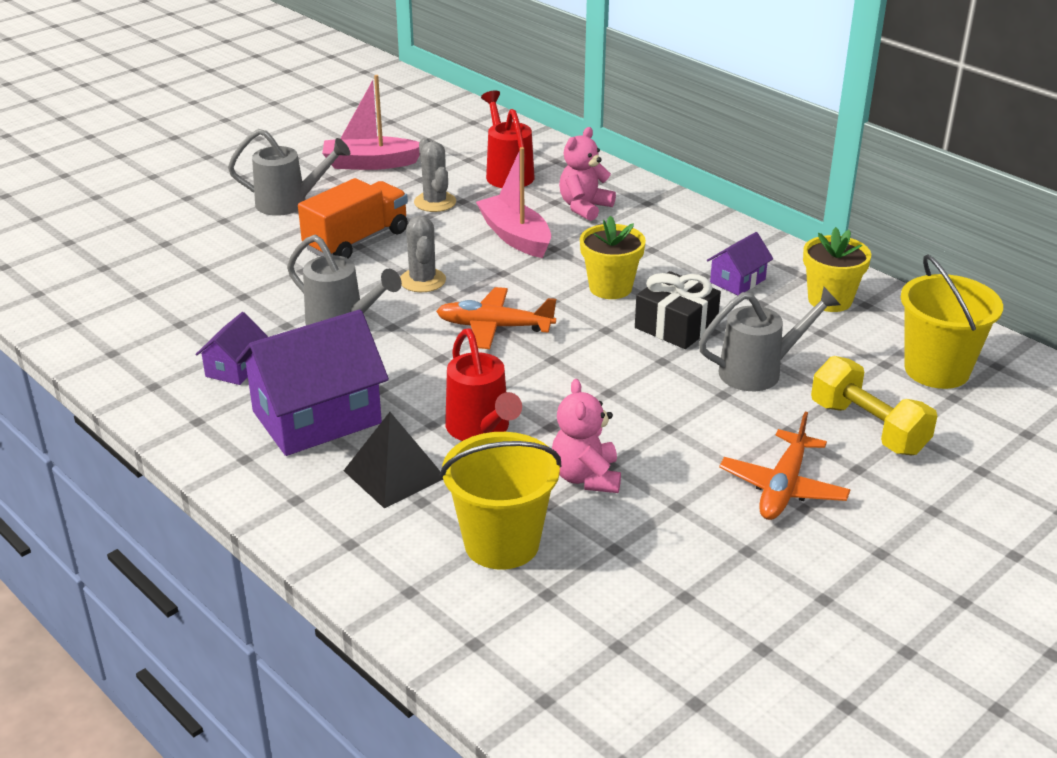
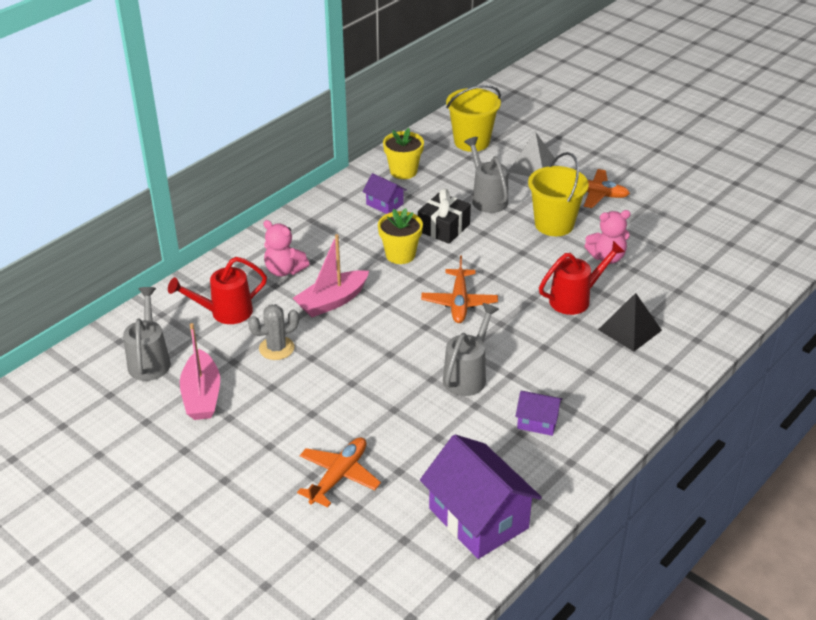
camera: 95 degrees left, 5 degrees up
(214, 234) = (339, 476): none -> orange plane
(289, 203) = (279, 437): grey watering can -> grey watering can (150, 361)
(317, 417) = (584, 371): purple house -> purple house (478, 518)
(356, 241) = (344, 385): orange truck -> none
(422, 280) = (402, 342): grey cactus -> none
(502, 543) = (674, 284): yellow bucket -> yellow bucket (554, 224)
(868, 428) = (532, 166): yellow dumbbell -> grey pyramid

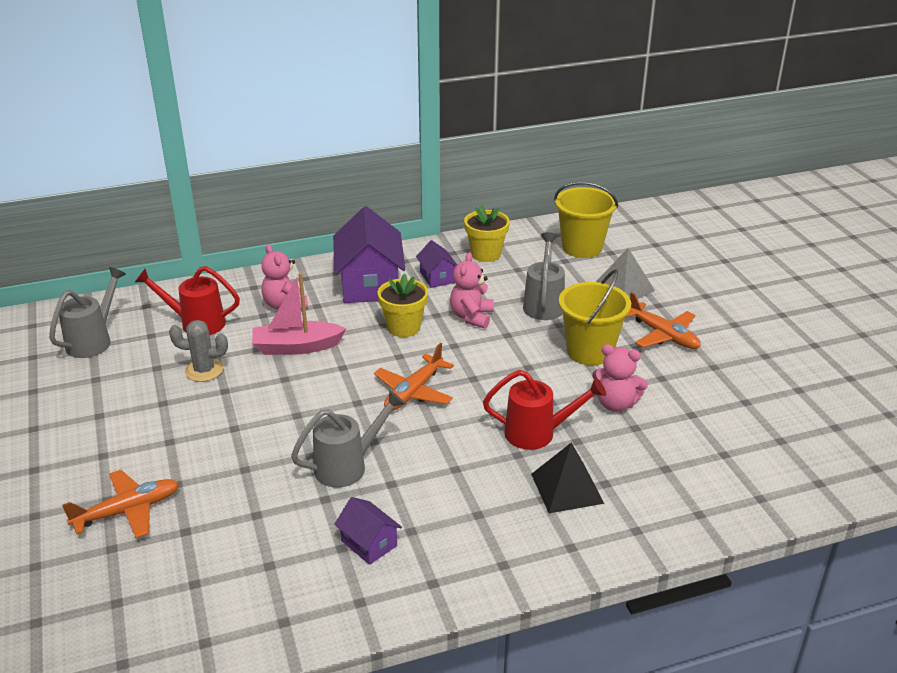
camera: 30 degrees right, 5 degrees down
(202, 395) = (99, 387): pink boat -> none
(444, 228) = (471, 317): black gift -> pink teddy bear
(478, 518) = (206, 616): purple house -> purple house (370, 284)

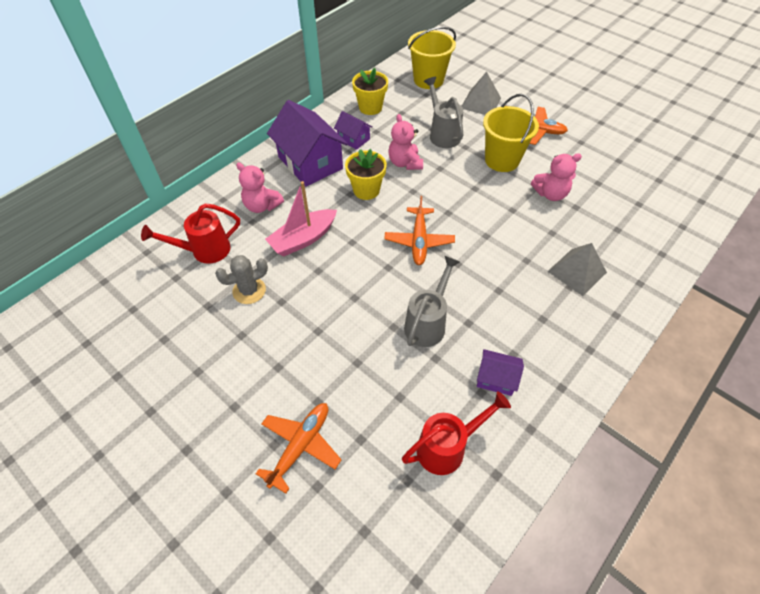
camera: 30 degrees left, 20 degrees up
(93, 341) = (129, 304): grey watering can -> none
(537, 433) = (524, 238): red watering can -> red watering can (447, 447)
(567, 488) = (577, 271): black pyramid -> grey pyramid

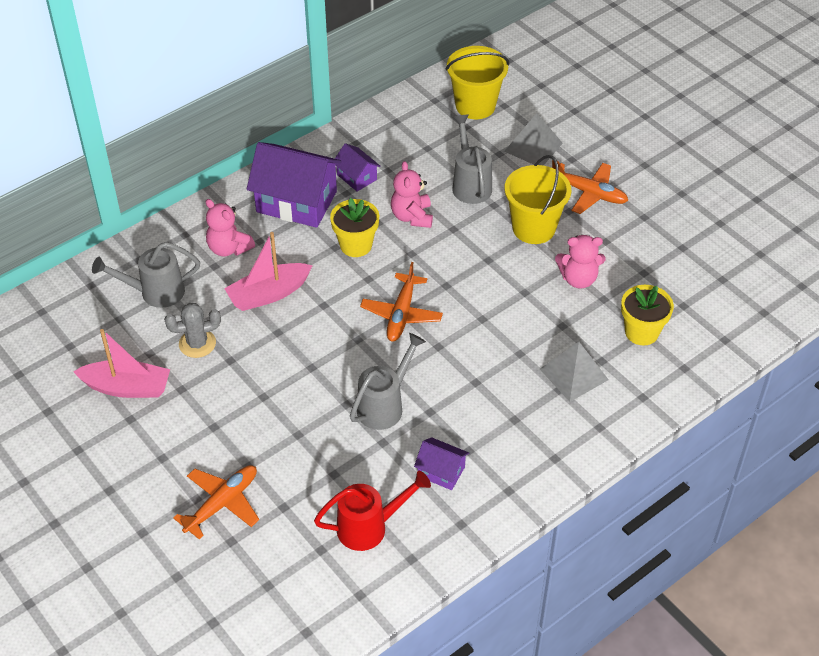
camera: 10 degrees right, 5 degrees down
(191, 341) = (127, 387): none -> pink boat
(205, 251) = (156, 292): red watering can -> grey watering can
(310, 163) = (296, 202): purple house -> purple house turned 45 degrees counterclockwise
(370, 107) = (389, 136): yellow flower pot -> yellow flower pot (641, 332)

